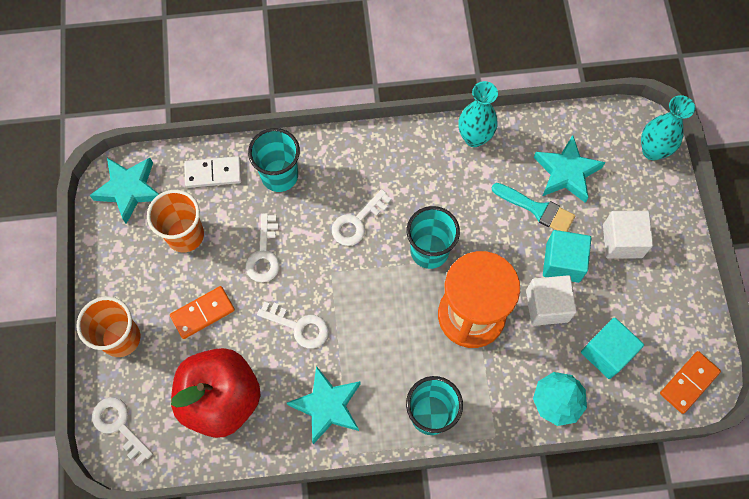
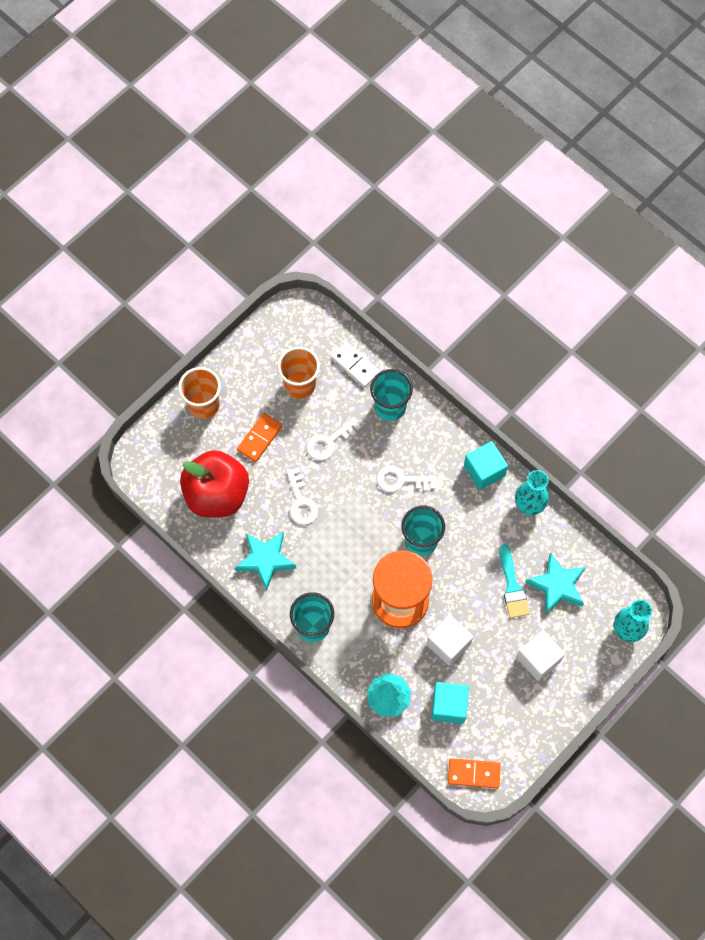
camera: 50 degrees right, 0 degrees up
(119, 425) = (152, 450): white key -> none
(129, 190) = (300, 326): turquoise star -> none
(203, 313) = (260, 438): orange domino -> orange domino turned 75 degrees counterclockwise
(562, 262) = (488, 631): turquoise cube -> turquoise cube (484, 471)

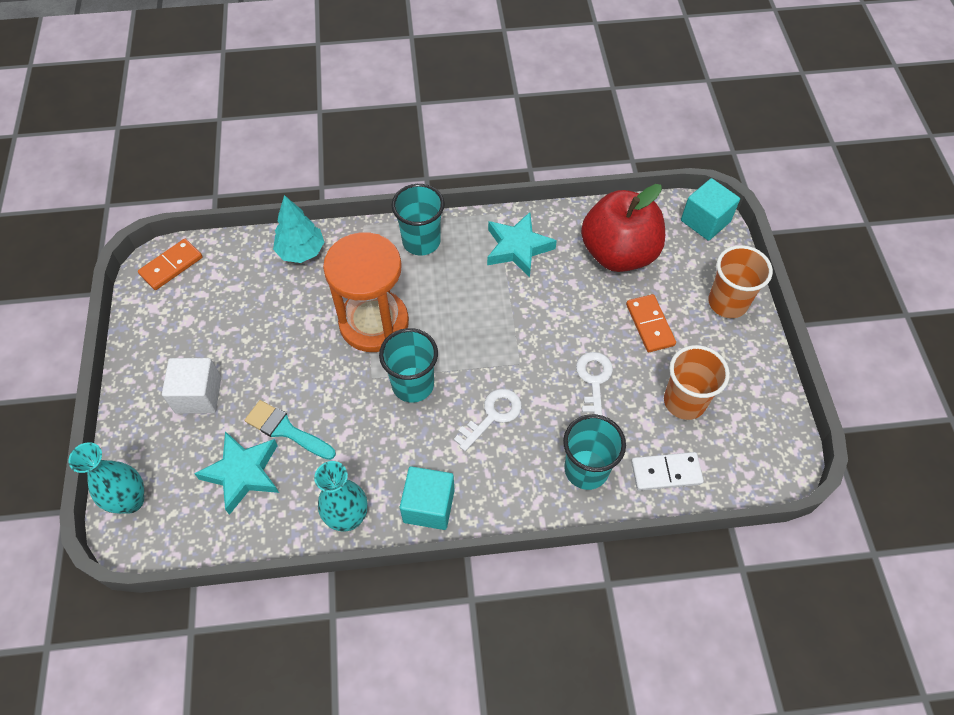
camera: 130 degrees right, 10 degrees down
(301, 502) = (550, 313): white key -> none
(448, 644) = (294, 331): white cube -> none
(449, 706) = (243, 290): turquoise cube -> turquoise cube (705, 221)

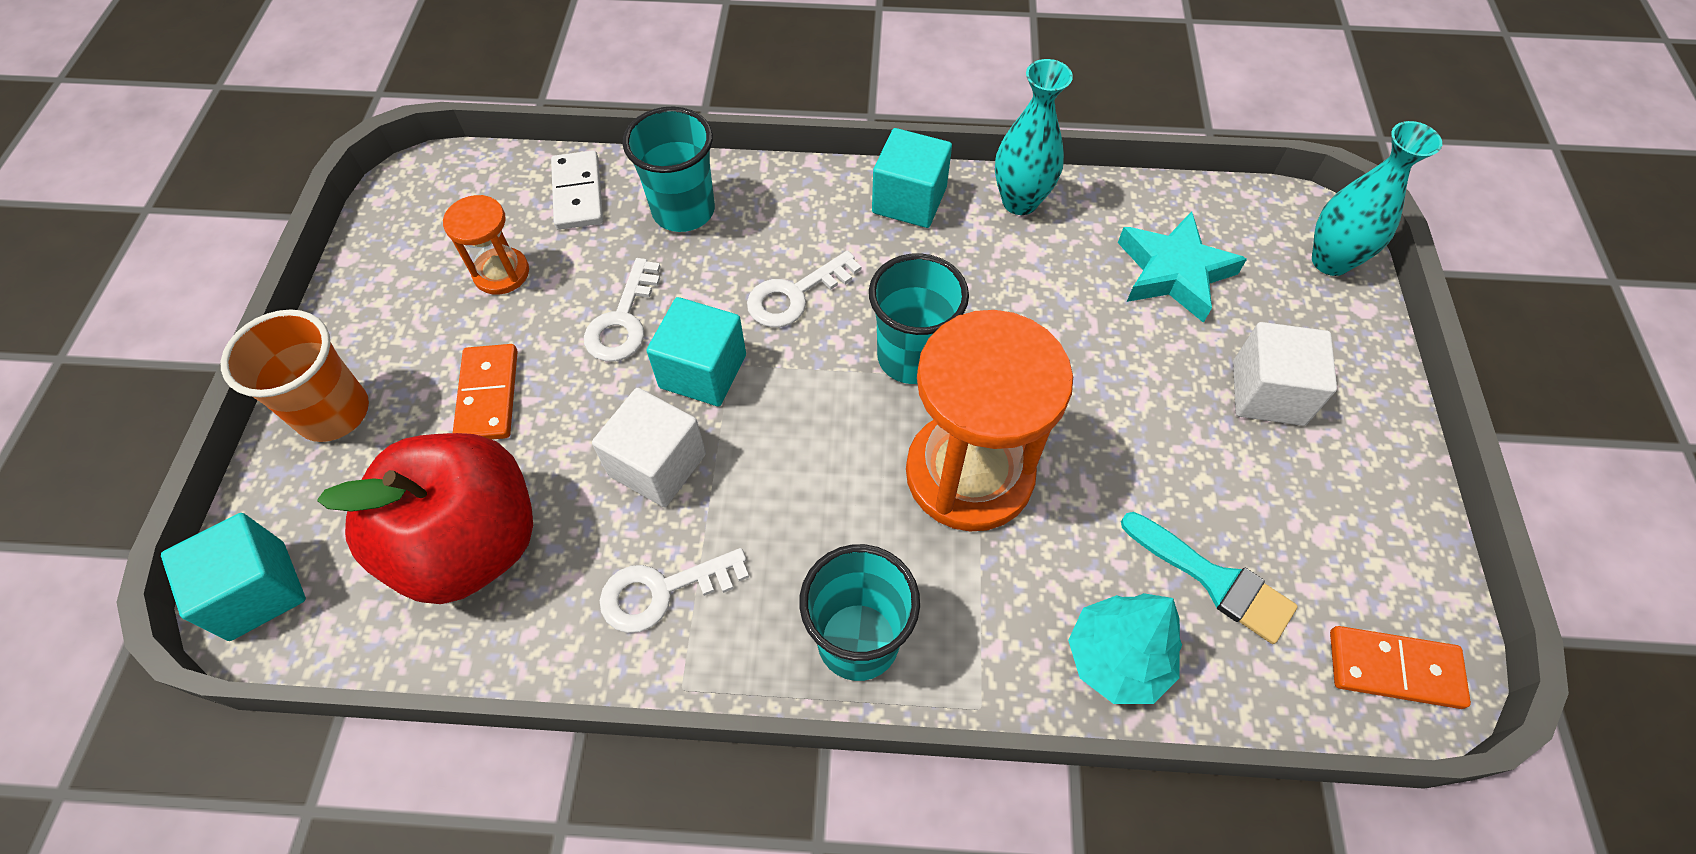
camera: 170 degrees left, 0 degrees up
(171, 266) = (1394, 669): orange domino -> orange domino turned 45 degrees clockwise
(286, 430) = (1115, 320): turquoise brush -> turquoise brush (1214, 580)
(518, 248) = (662, 591): turquoise star -> white key
(534, 357) = (703, 371): none -> turquoise cube
(541, 303) = (657, 465): none -> white cube
(666, 472) = (578, 193): white domino -> white domino turned 75 degrees clockwise
(684, 401) = (501, 273): orange cup -> orange hourglass

